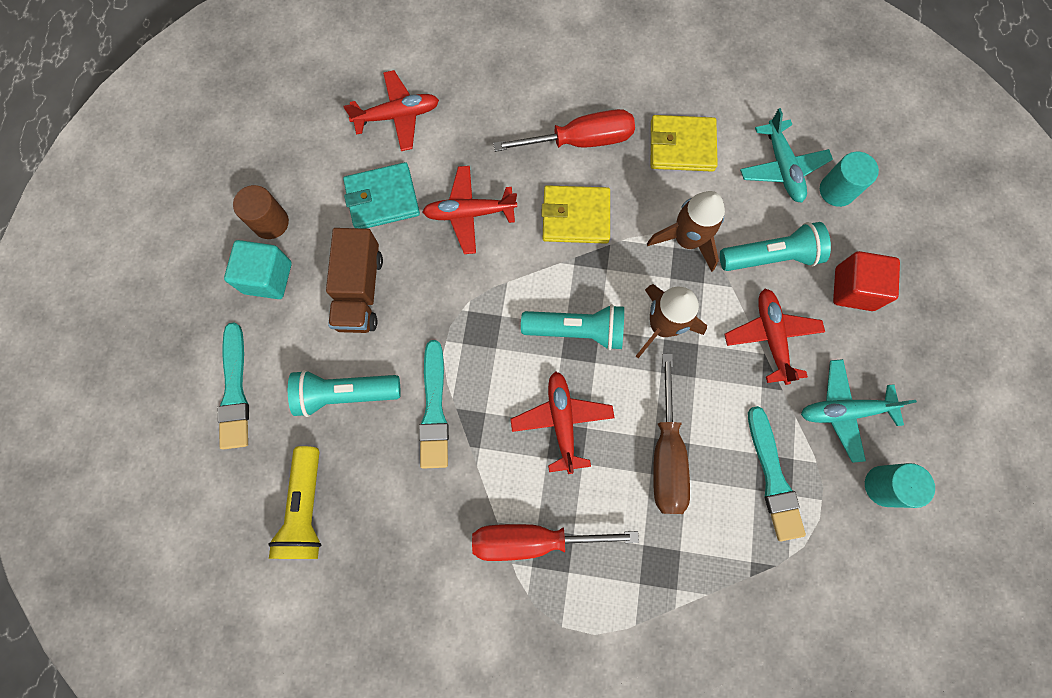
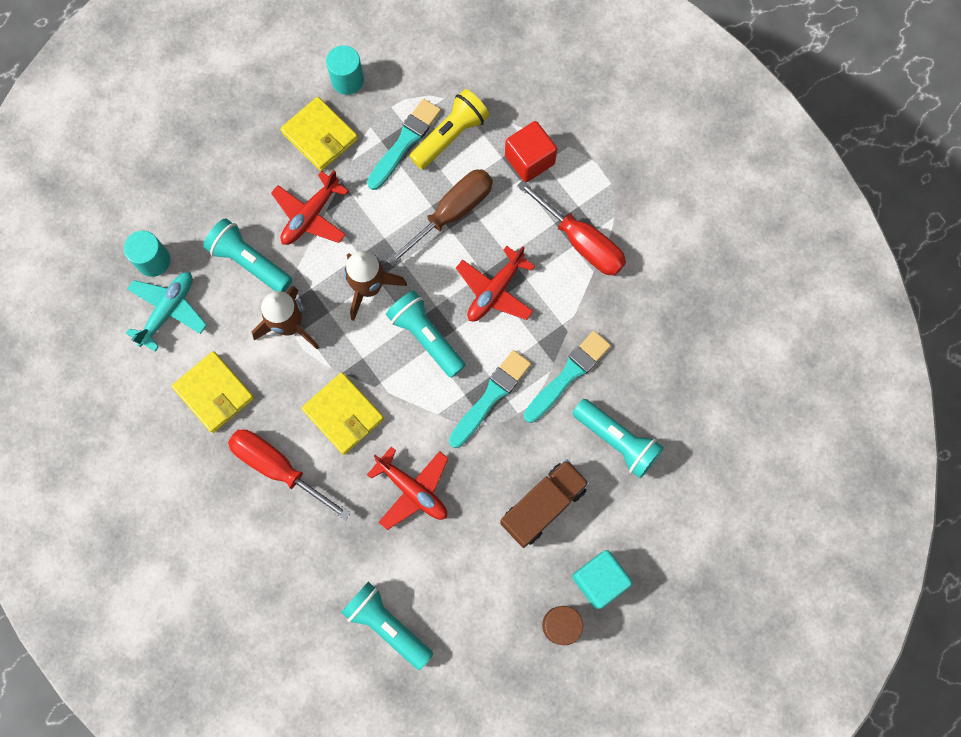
camera: 135 degrees left, 0 degrees up
(235, 390) = (689, 515): turquoise brush -> turquoise brush (490, 397)
(306, 508) = (705, 390): yellow flashlight -> yellow flashlight (450, 136)
(382, 199) = (463, 564): turquoise wallet -> none
(397, 116) = (387, 625): red plane -> turquoise flashlight
(844, 411) = (320, 136): turquoise plane -> yellow wallet
(854, 289) = (224, 193): red cube -> red cube (529, 160)

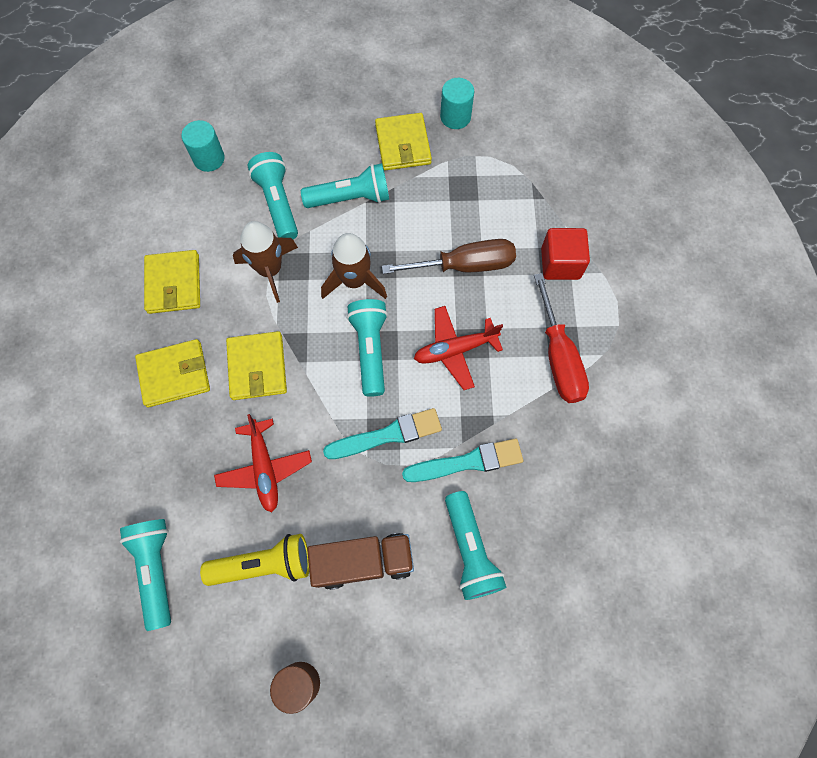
camera: 35 degrees right, 5 degrees down
(168, 311) = (190, 201): turquoise plane -> none
(278, 467) = (174, 374): red screwdriver -> yellow wallet
(310, 215) = (350, 198): red plane -> turquoise flashlight
(404, 142) = (466, 188): turquoise brush -> none
(450, 136) = (507, 206): yellow flashlight -> yellow flashlight (264, 564)
(599, 580) = (364, 667): turquoise cube -> none

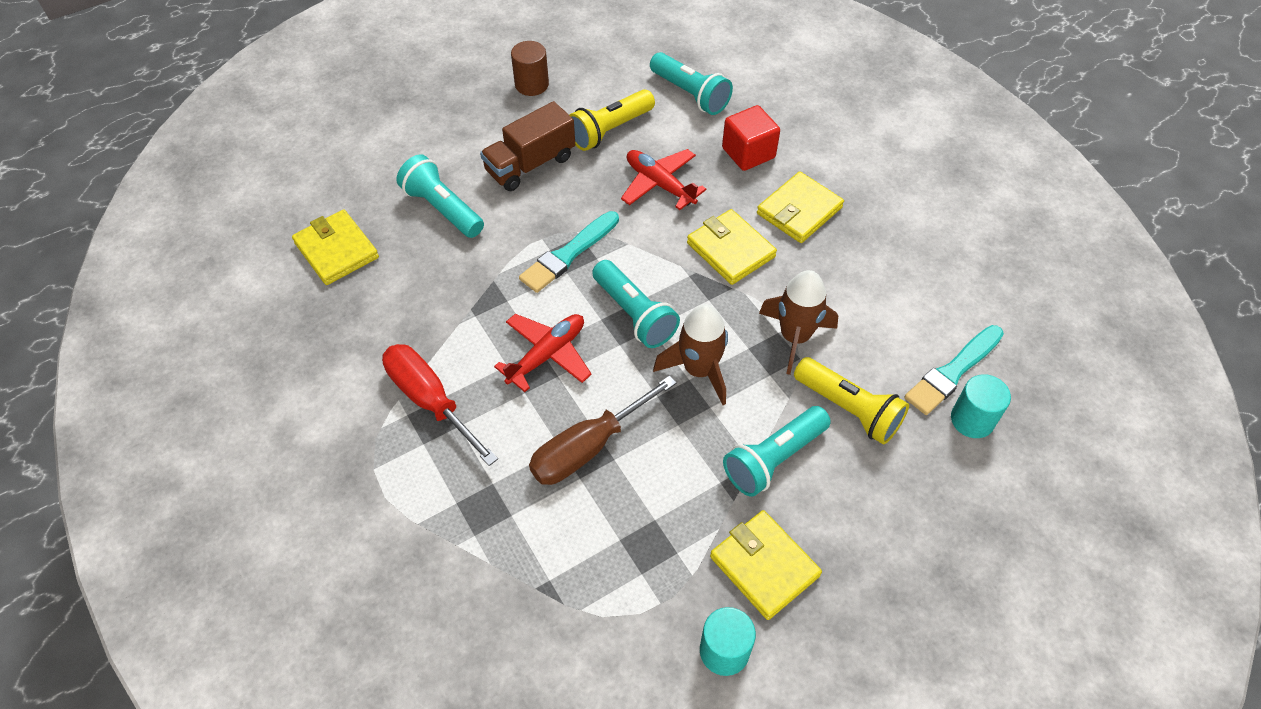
camera: 150 degrees right, 15 degrees down
(173, 284) = (875, 278): yellow wallet -> yellow wallet (336, 250)
(278, 203) = (848, 409): turquoise flashlight -> yellow flashlight
(467, 462) = (480, 267): turquoise brush -> turquoise brush (953, 372)
(560, 263) = (474, 508): red cube -> red cube (748, 153)

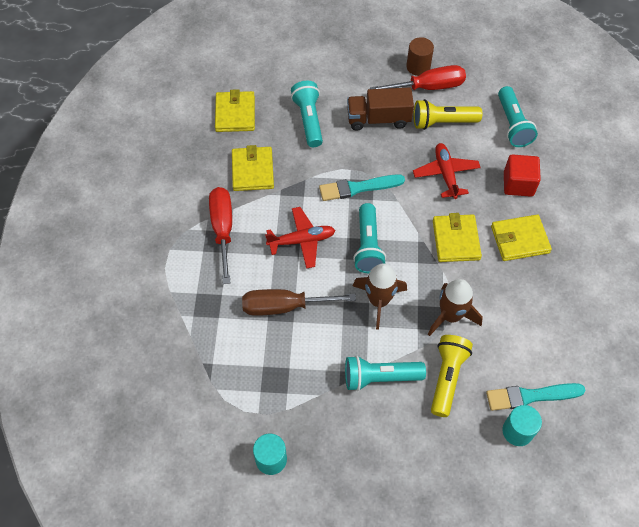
camera: 35 degrees right, 5 degrees up
(562, 101) = (428, 87): none -> red screwdriver
(764, 566) = (327, 431): yellow wallet -> yellow wallet (252, 171)
(848, 409) = (447, 377): yellow flashlight -> yellow flashlight turned 150 degrees counterclockwise

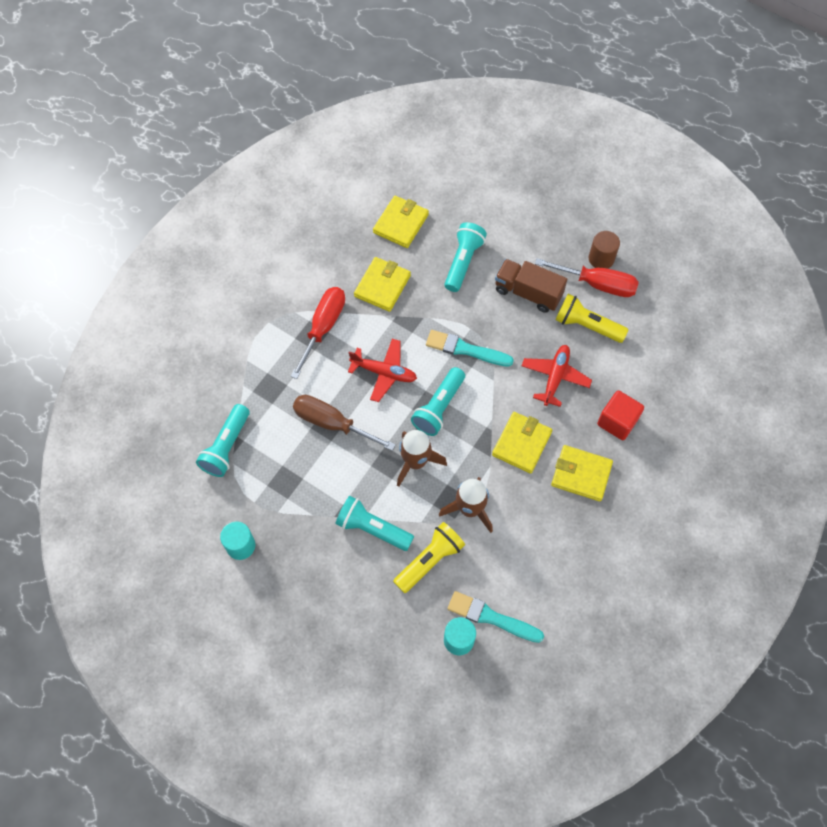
camera: 30 degrees right, 5 degrees up
(512, 124) = (653, 361): turquoise flashlight -> turquoise flashlight (226, 447)

